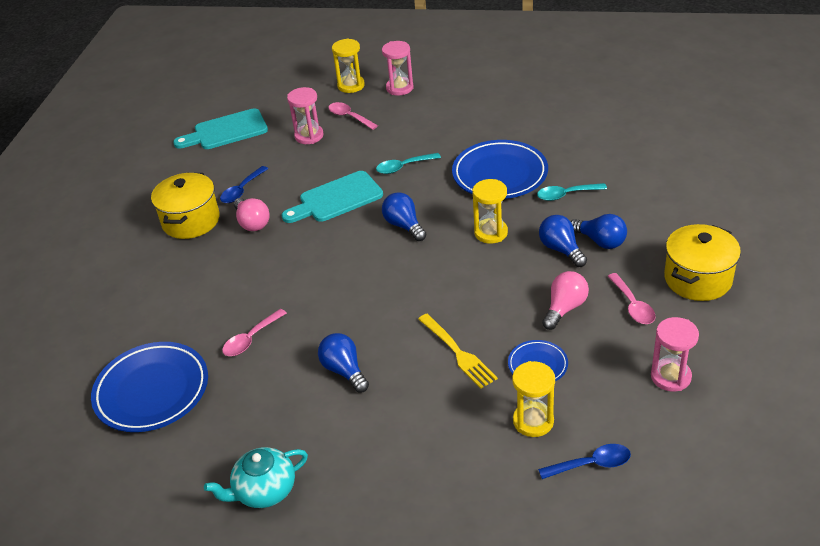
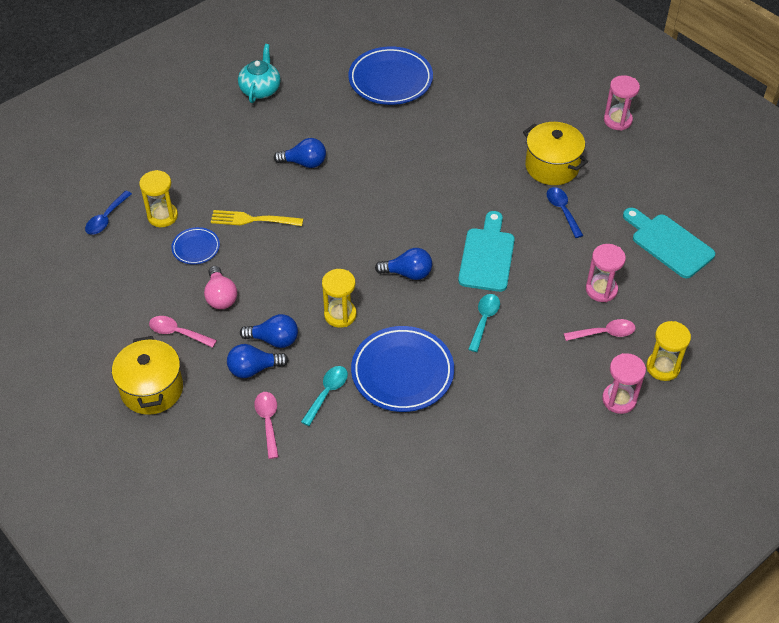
camera: 125 degrees right, 10 degrees up
(226, 131) = (669, 243): turquoise cutting board -> turquoise cutting board turned 60 degrees counterclockwise
(251, 339) = (384, 138): pink spoon -> pink spoon (268, 421)
(252, 223) = (510, 196): pink light bulb -> none
(670, 377) = (106, 301): pink hourglass -> pink hourglass (617, 120)

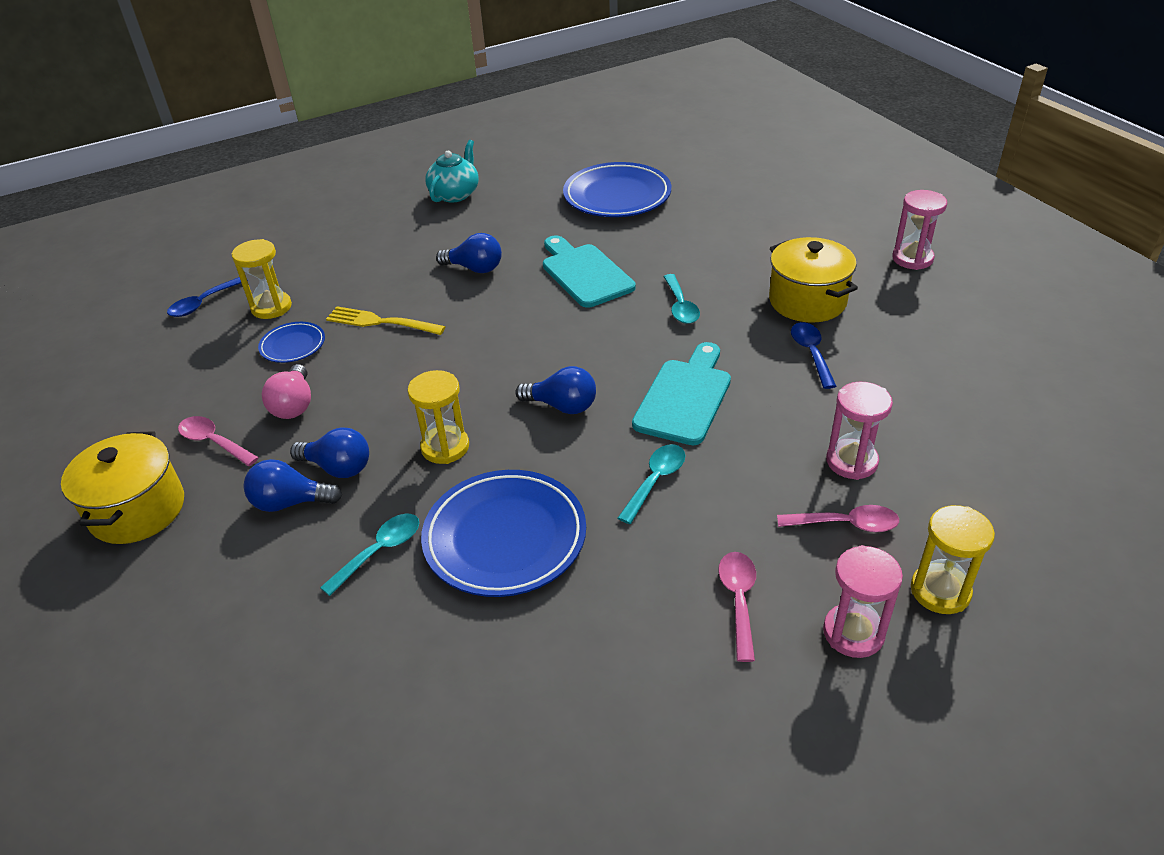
camera: 15 degrees right, 10 degrees down
(268, 421) = (273, 580): pink spoon -> pink spoon (738, 600)
(465, 181) = (680, 306): none -> turquoise spoon
(669, 243) = (971, 411): turquoise cutting board -> turquoise cutting board (585, 273)

